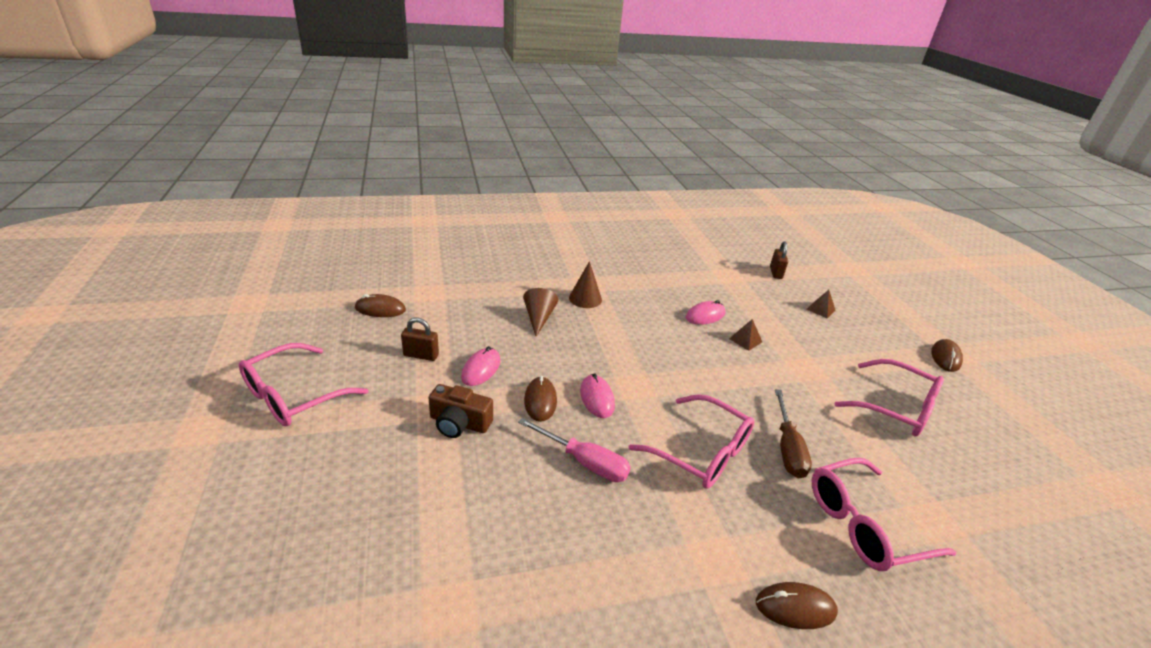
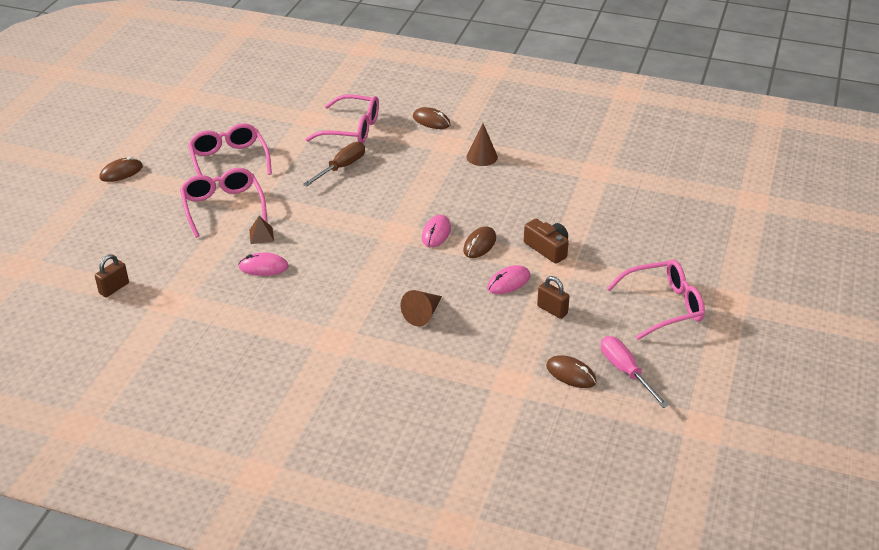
camera: 145 degrees left, 5 degrees up
(584, 462) = (480, 202): pink screwdriver -> pink screwdriver (625, 371)
(585, 298) = (357, 322): brown cone -> brown cone (482, 157)
(701, 452) = (400, 183): pink glasses -> pink glasses (223, 207)
(821, 309) = (144, 238): brown pyramid -> none

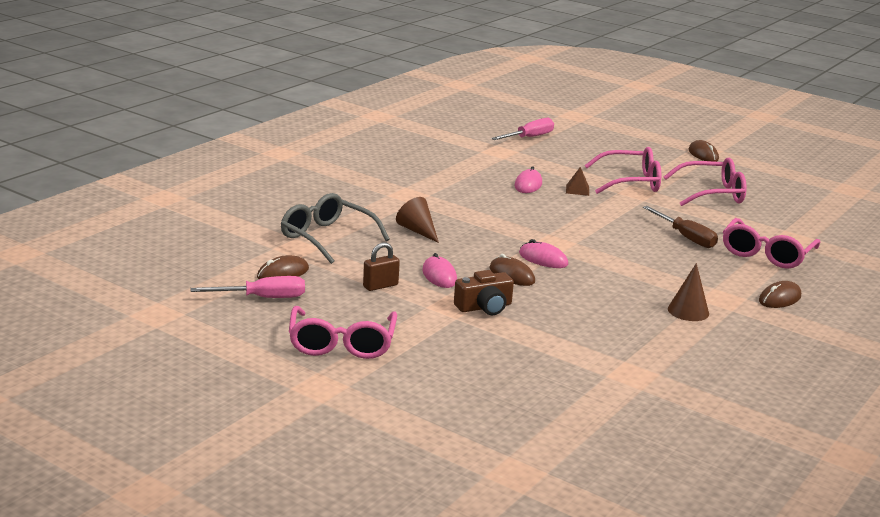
camera: 105 degrees right, 15 degrees down
(114, 288) = (529, 137): brown padlock -> pink screwdriver
(476, 368) = (326, 237): none -> grey glasses

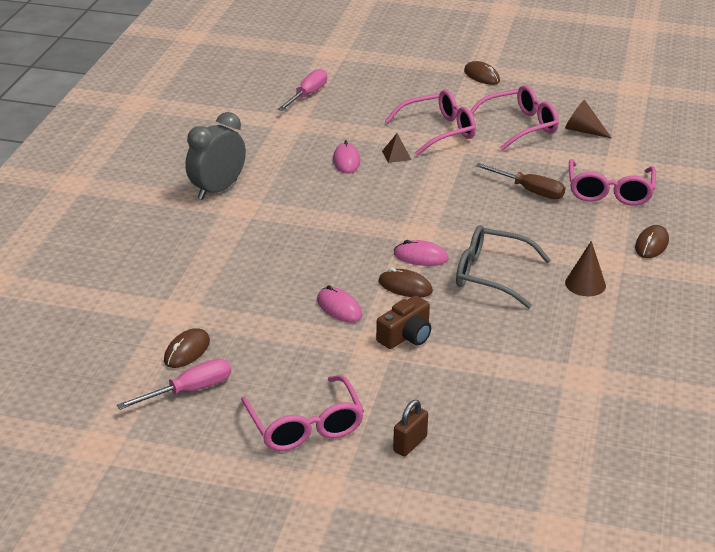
camera: 20 degrees left, 10 degrees up
(326, 237) = (198, 289): grey glasses -> grey glasses (491, 275)
(380, 286) = (292, 339): brown padlock -> brown padlock (410, 444)
(398, 180) = (217, 190): none -> grey clock
(417, 231) = (281, 254): brown cone -> brown cone (583, 130)

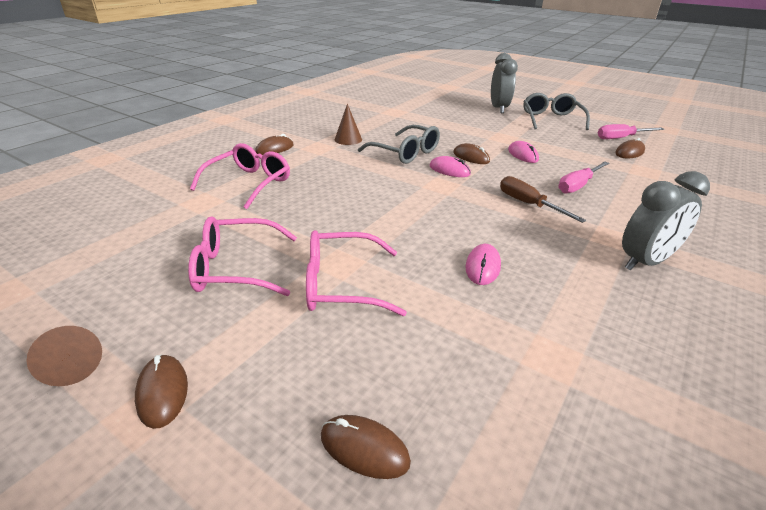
camera: 160 degrees left, 0 degrees up
(305, 426) = (551, 119): pink glasses -> grey glasses
(307, 95) = (516, 430): pink screwdriver -> pink screwdriver (578, 185)
(373, 79) = (364, 448): none -> brown mouse
(396, 155) = (418, 261): brown pyramid -> none
(406, 336) = (482, 137): brown camera -> none
(410, 444) = (498, 108): brown padlock -> grey clock
(529, 190) = (315, 197): brown screwdriver -> brown screwdriver (528, 204)
(583, 130) = (175, 245): brown cone -> brown cone (72, 363)

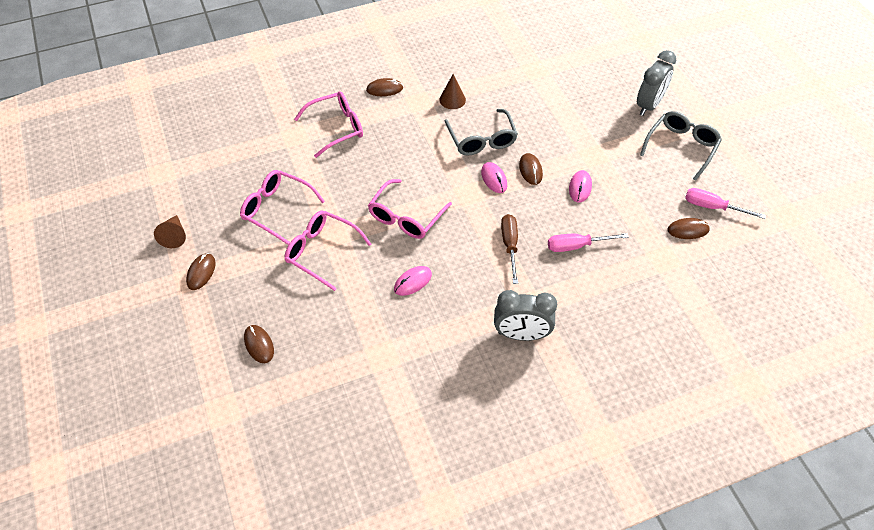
camera: 35 degrees right, 20 degrees up
(404, 220) = (406, 217): none -> pink glasses

